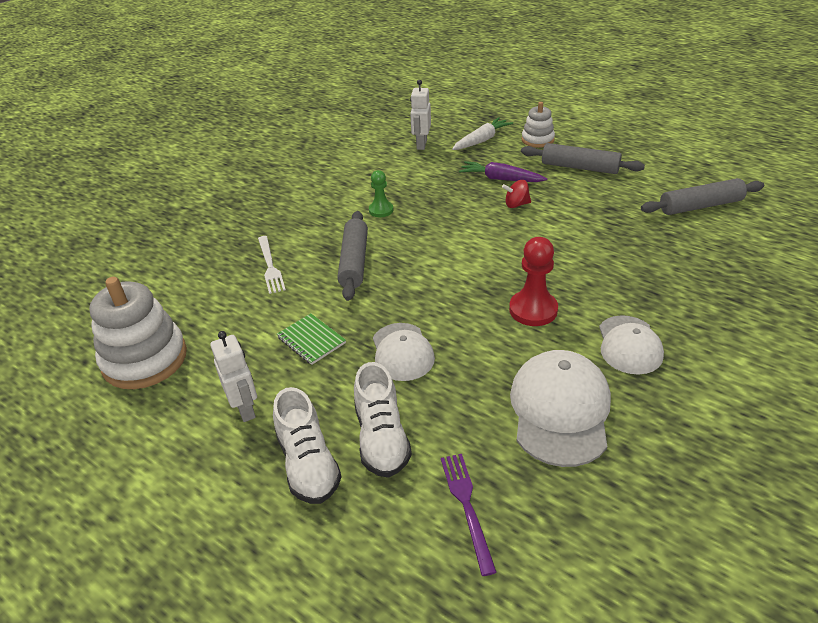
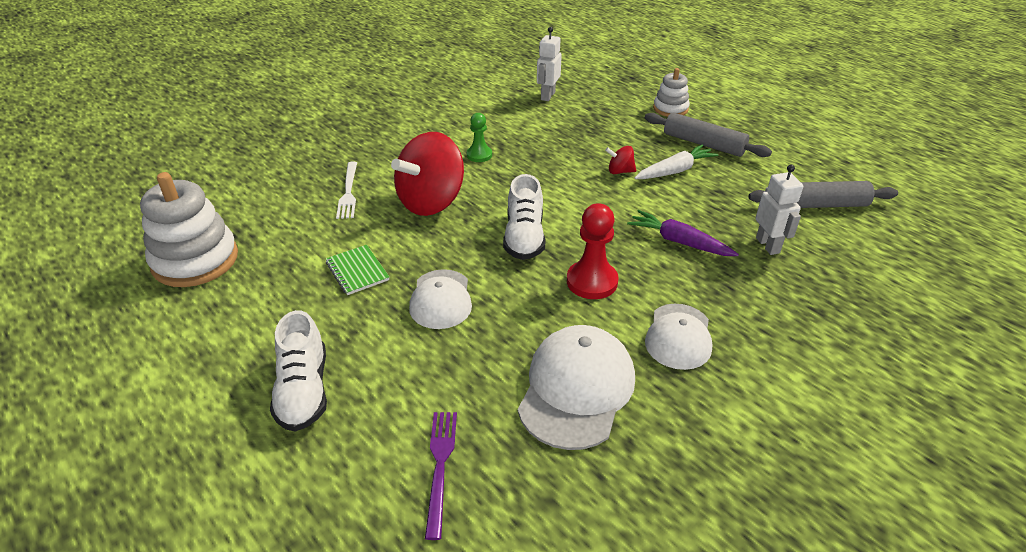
camera: 10 degrees right, 0 degrees up
(245, 409) = (267, 326): white robot -> white robot (768, 245)
(354, 262) = (431, 202): grey rolling pin -> red spinning top
(381, 438) = (385, 380): white shoe -> white shoe (524, 237)
(481, 140) = (611, 101): white carrot -> white carrot (674, 171)
(501, 179) = (614, 143): purple carrot -> purple carrot (679, 242)

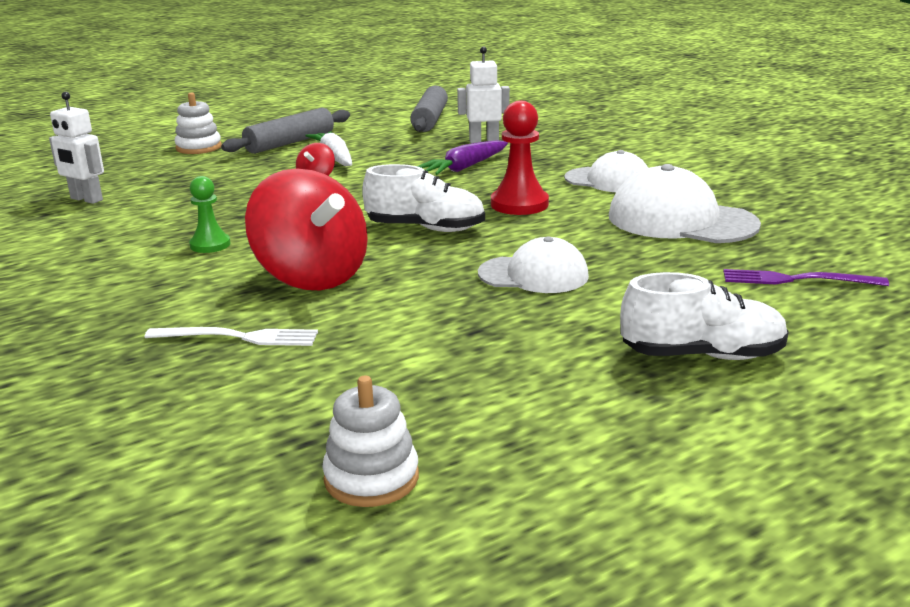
camera: 80 degrees left, 15 degrees down
(195, 260) = (371, 478): white stacking toy -> white stacking toy, size x0.56
(357, 271) = (459, 326): green notebook -> none

